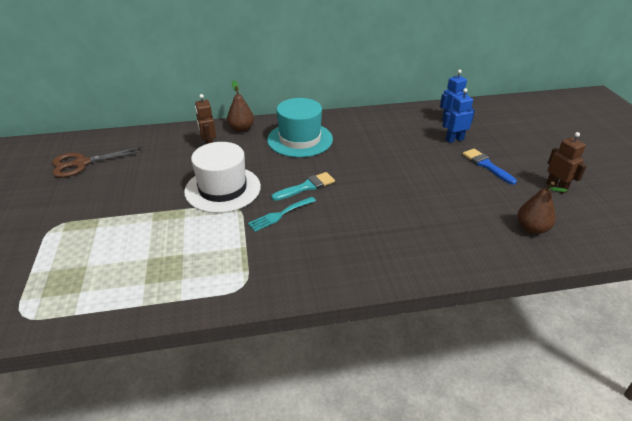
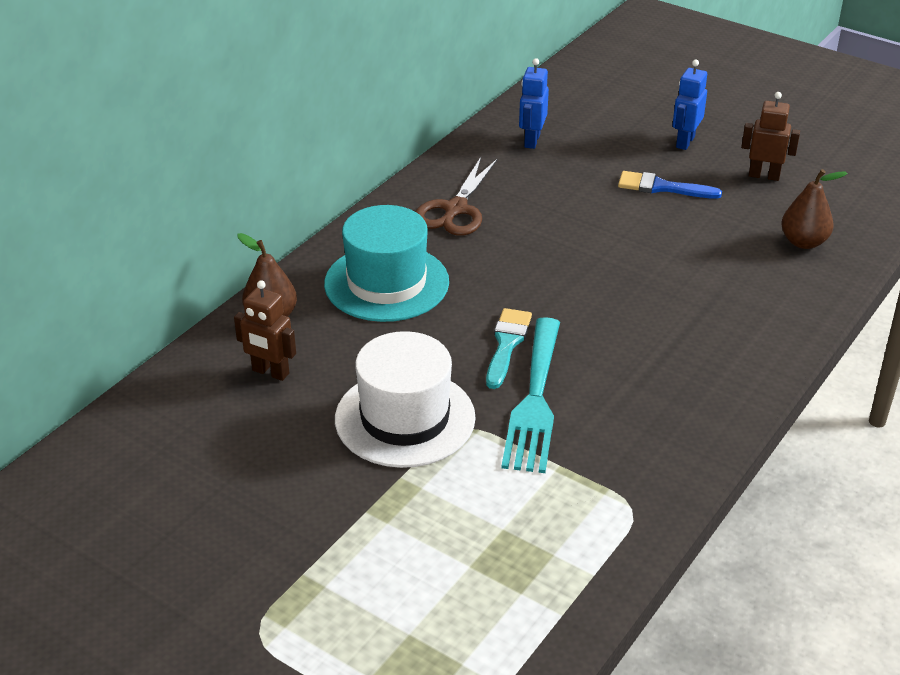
camera: 45 degrees left, 0 degrees up
(81, 163) = (107, 529): brown scissors -> brown scissors (455, 209)
(280, 215) = (535, 401): turquoise fork -> turquoise fork, size x1.74
(454, 139) = (580, 170): blue robot -> blue robot (685, 142)

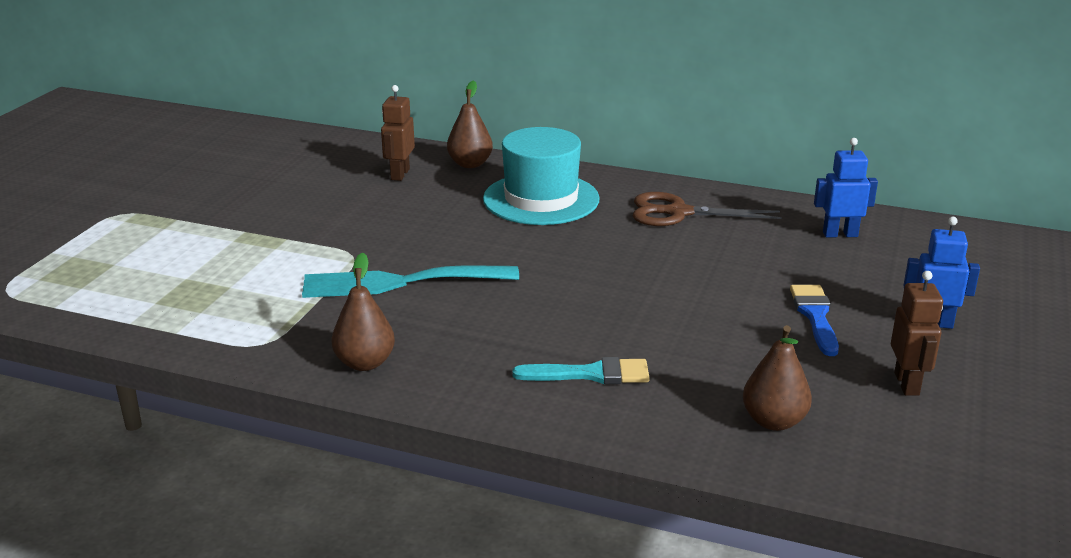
camera: 75 degrees right, 10 degrees down
(405, 418) = (359, 230): white hat -> none
(507, 344) = (477, 261): turquoise brush -> turquoise brush (591, 374)
(683, 440) = (365, 363): none -> brown pear

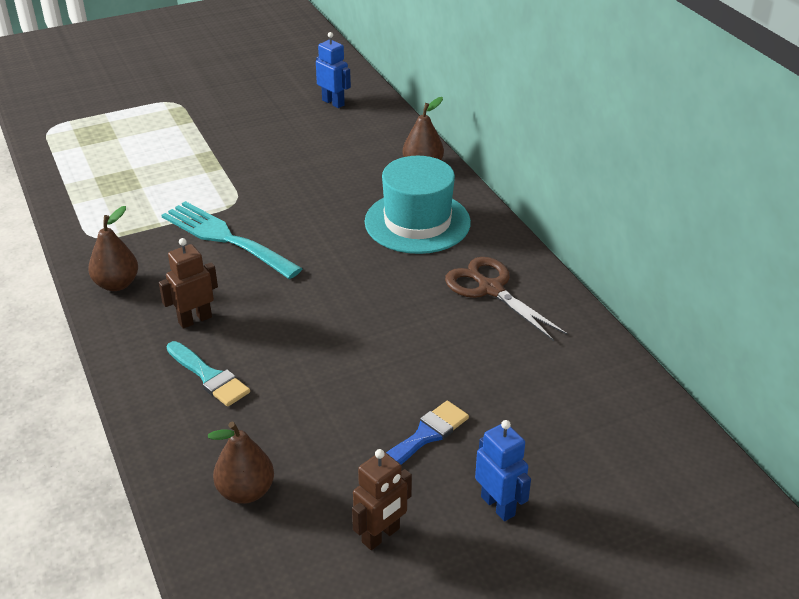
camera: 45 degrees right, 10 degrees up
(399, 174) = (364, 152): brown robot -> brown robot (195, 319)
(840, 234) = (579, 384): blue robot -> blue robot (333, 102)

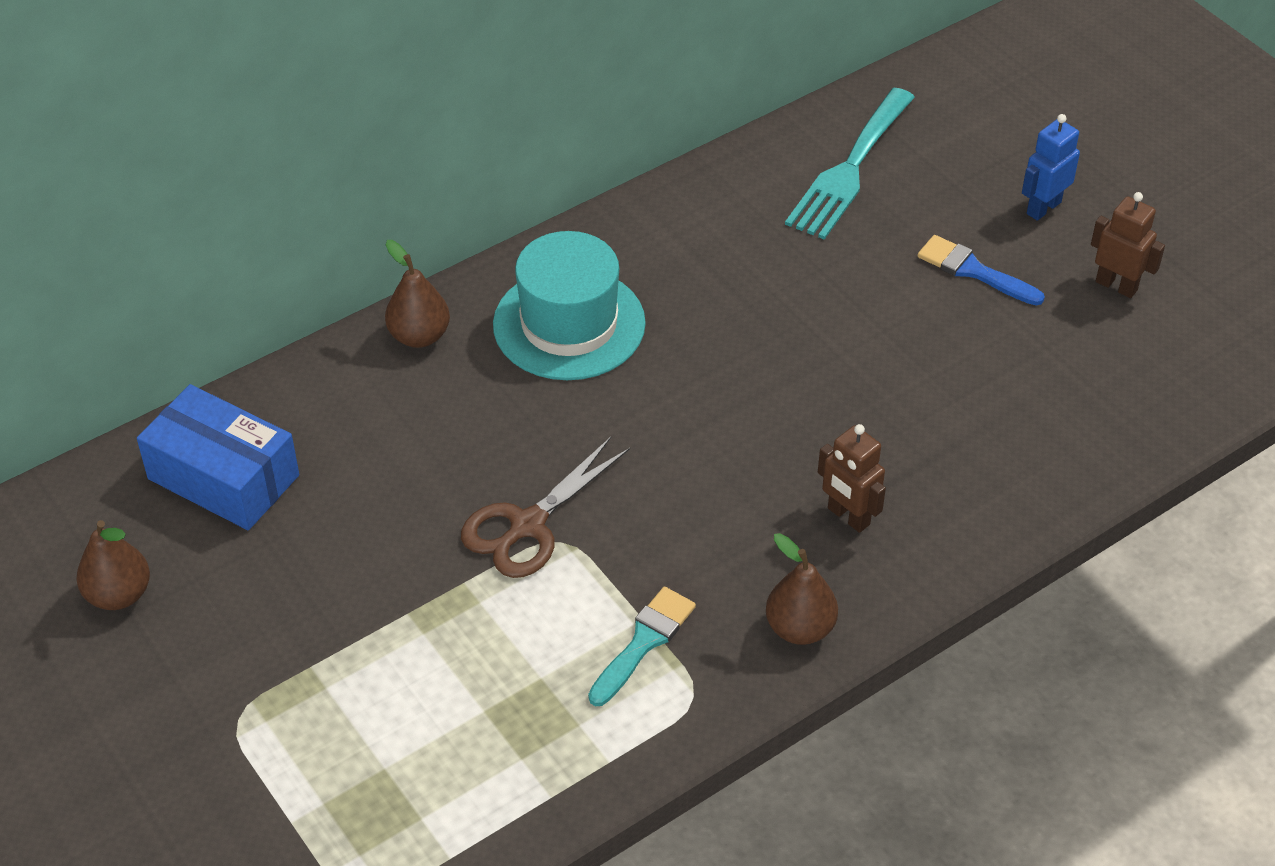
camera: 100 degrees left, 10 degrees up
(209, 377) = (948, 474): turquoise brush -> turquoise brush (644, 642)
(225, 238) = (657, 530): turquoise fork -> turquoise fork (849, 170)
(246, 491) = (1107, 399): brown pear -> brown pear (119, 594)
(333, 102) = (223, 477): blue robot -> blue box
(490, 289) = (700, 239): brown scissors -> brown scissors (527, 525)

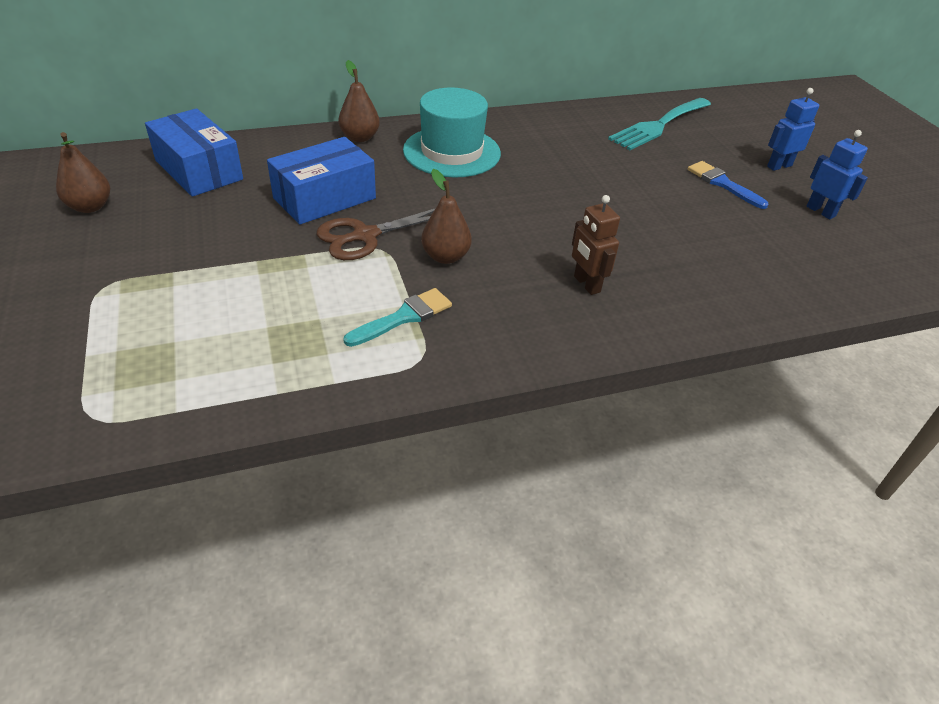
camera: 15 degrees right, 5 degrees down
(435, 474) = (324, 198): none -> blue box
(799, 628) = (521, 338): brown pear -> brown pear (445, 257)
(1116, 286) = (820, 211): brown robot -> blue robot

